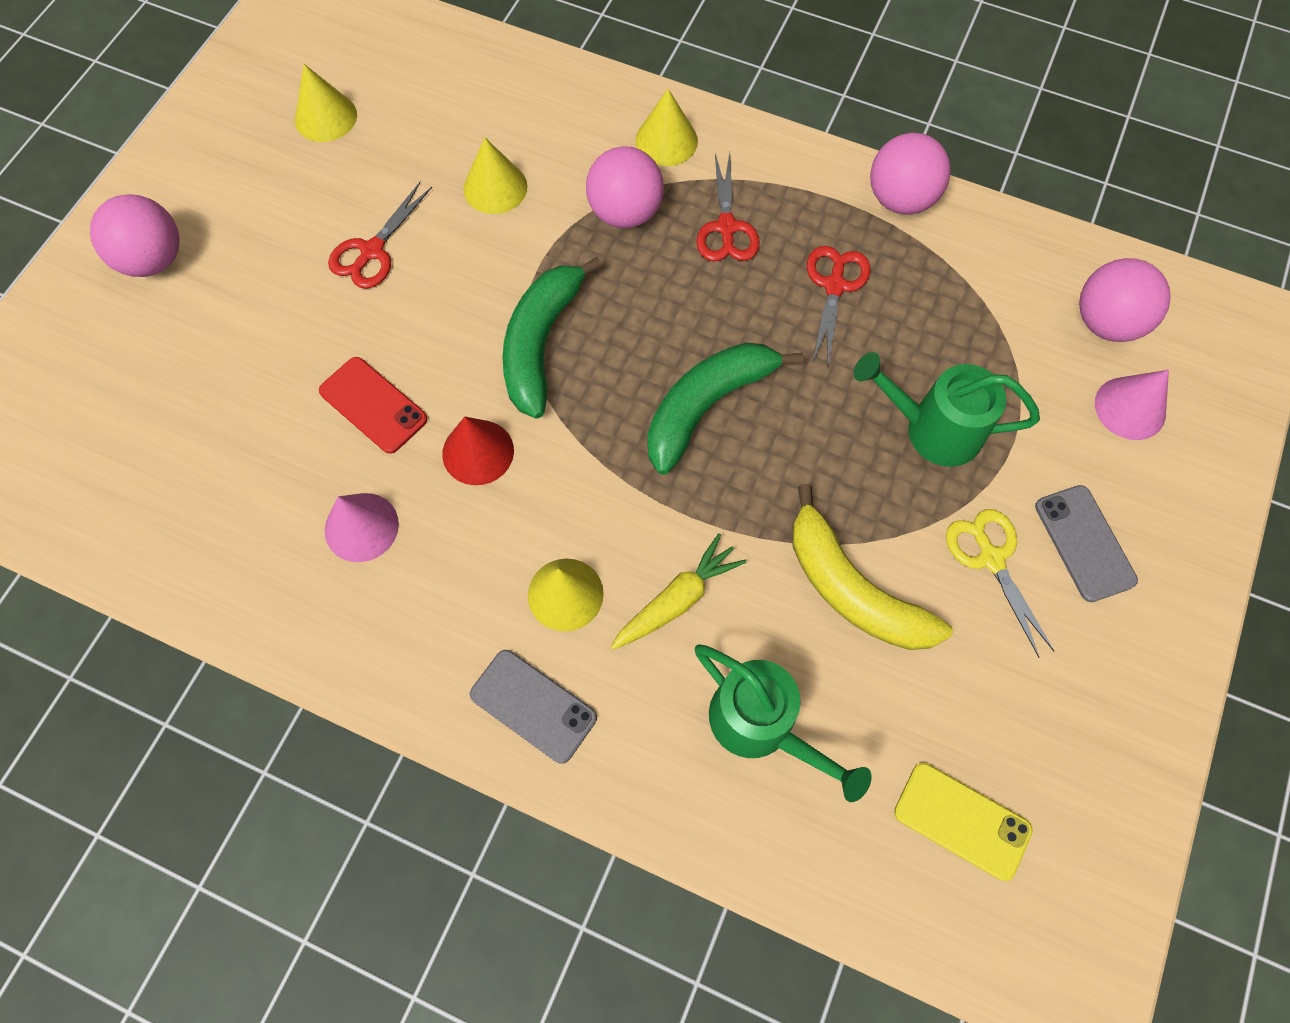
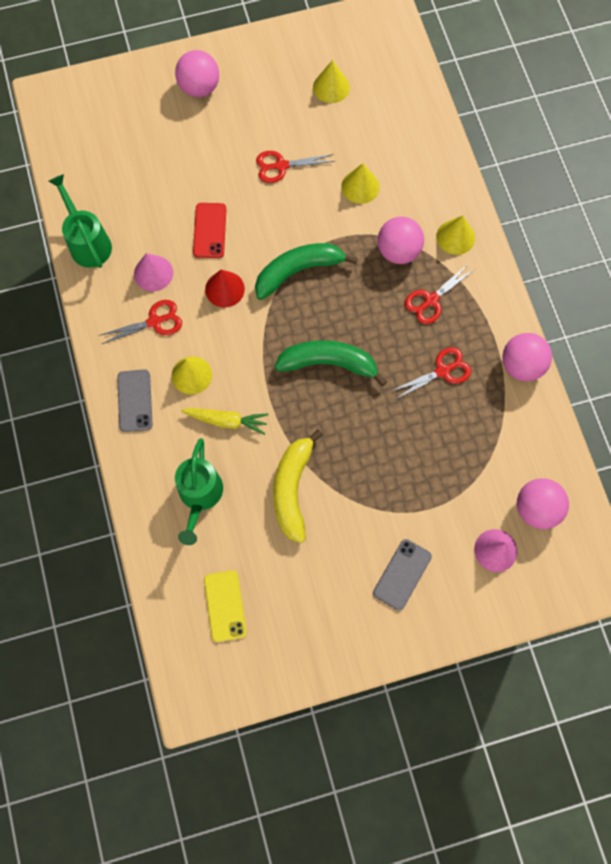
camera: 50 degrees right, 5 degrees up
(437, 583) = (154, 322): none -> red scissors
(932, 429) = (403, 468): green watering can -> green watering can (88, 242)
(991, 559) = (358, 538): yellow scissors -> none

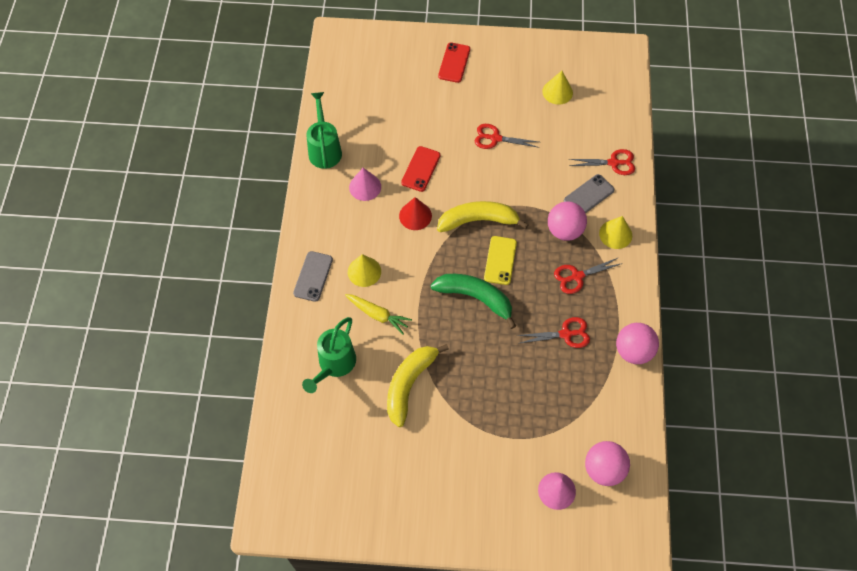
camera: 20 degrees right, 10 degrees down
(154, 322) = (351, 223): red scissors -> red scissors (613, 163)
(199, 88) = (454, 63): pink ball -> red phone
(225, 606) = (320, 456): yellow phone -> yellow phone (500, 260)
(298, 271) = (478, 220): green banana -> yellow banana
(360, 186) = (552, 172): yellow cone -> none
(402, 574) = (472, 482): grey phone -> grey phone (588, 195)

